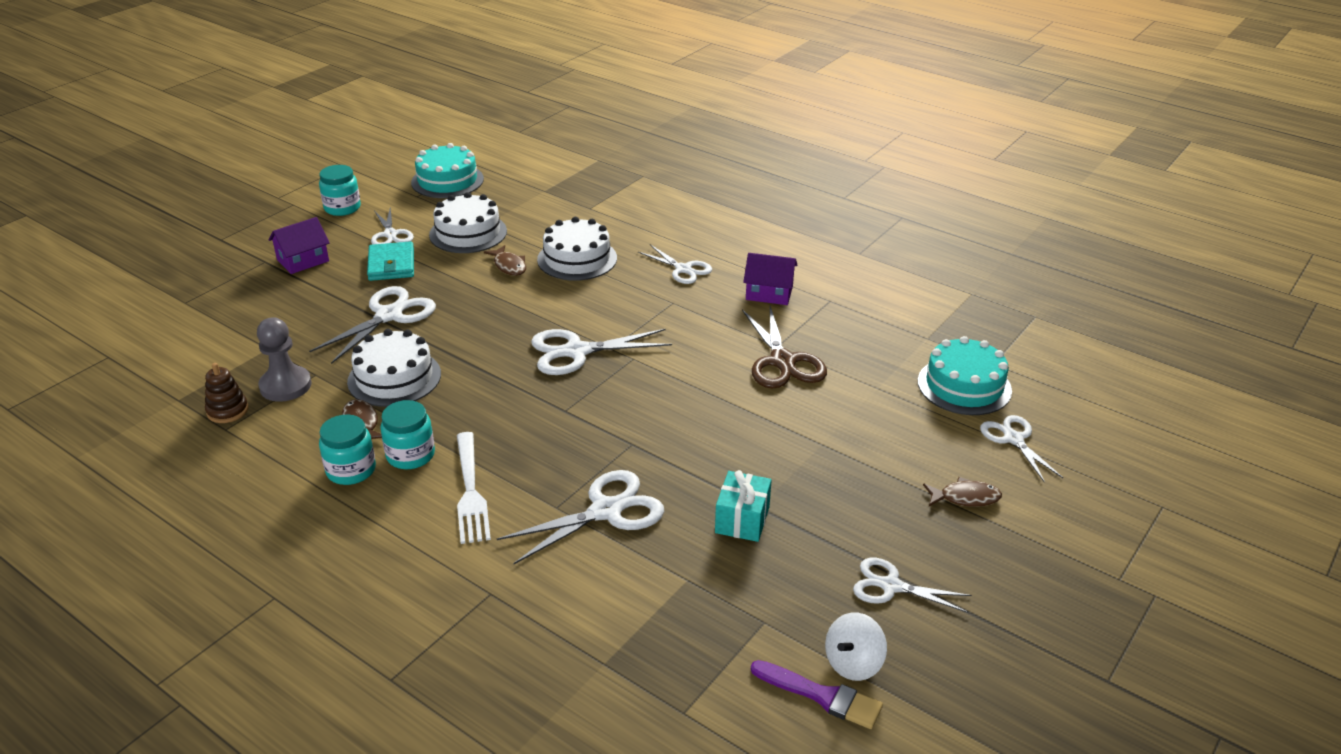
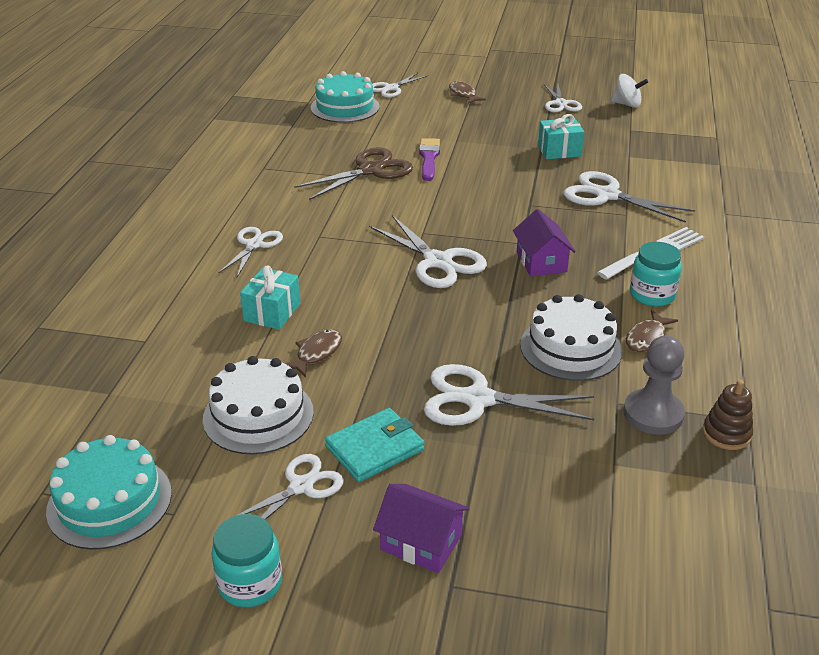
camera: 115 degrees left, 0 degrees up
(351, 470) = (702, 317): turquoise jar -> none
(577, 259) = (272, 312): white cake -> turquoise gift
(769, 293) = (269, 195): purple house -> purple house (541, 262)
(821, 696) = (657, 108): purple brush -> purple brush (429, 158)

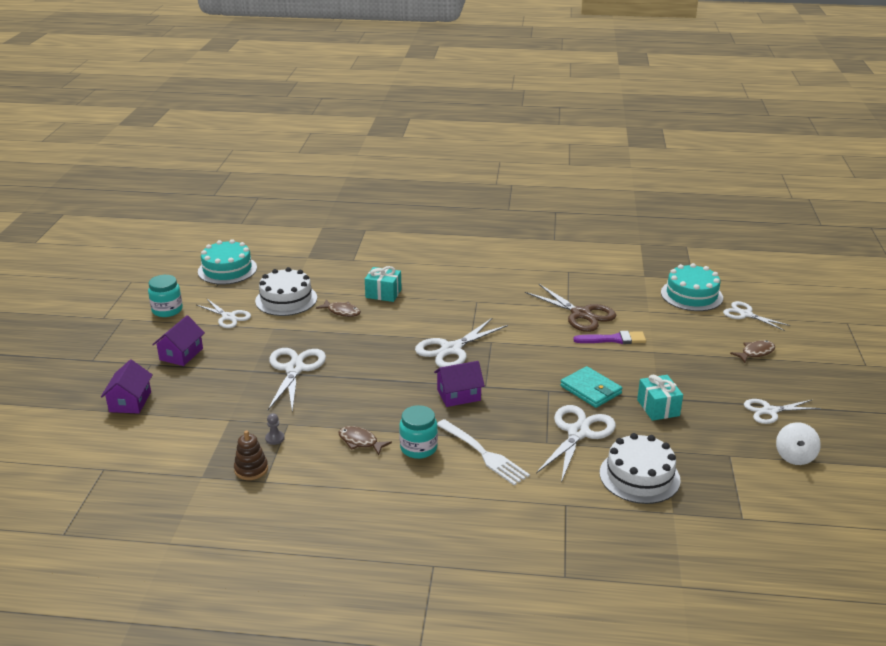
camera: 85 degrees right, 5 degrees down
(254, 245) = (460, 279): white scissors -> none
(374, 448) = (255, 336): turquoise wallet -> turquoise wallet (591, 390)
(570, 348) = (348, 406): white cake -> white cake (639, 476)
(575, 600) = (130, 402): none -> purple house
(653, 414) = (275, 438): grey pawn -> grey pawn, size x0.46

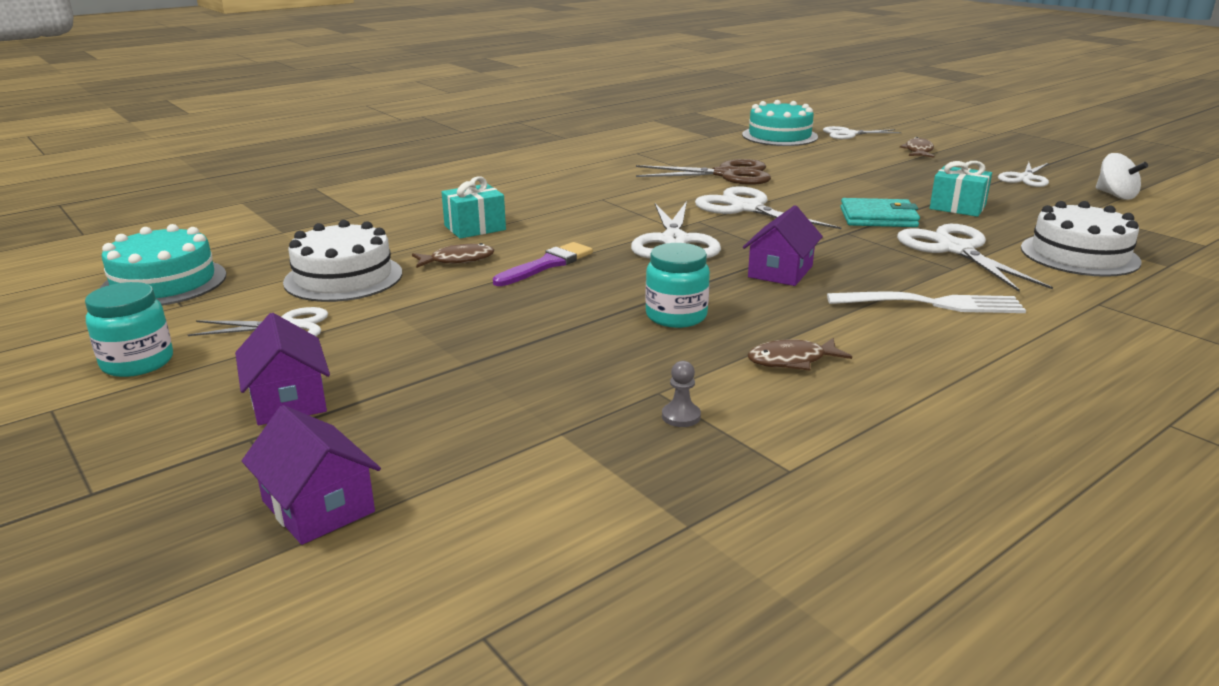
camera: 45 degrees left, 5 degrees down
(251, 469) = (737, 469): brown stacking toy -> none
(294, 369) = (526, 335): white scissors -> white scissors (747, 208)
(418, 448) = (864, 332): turquoise jar -> turquoise jar (676, 316)
(613, 339) = (800, 180): purple brush -> purple brush (547, 265)

